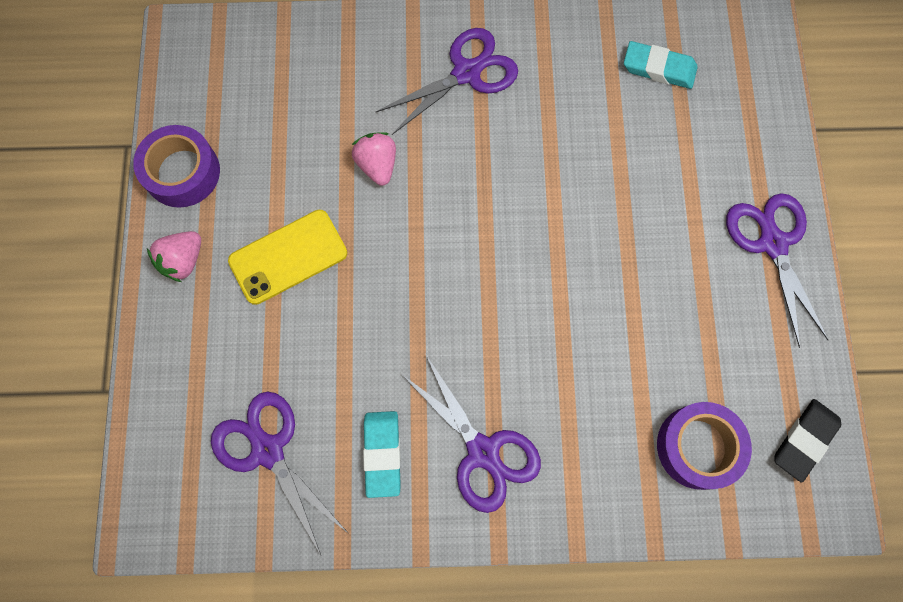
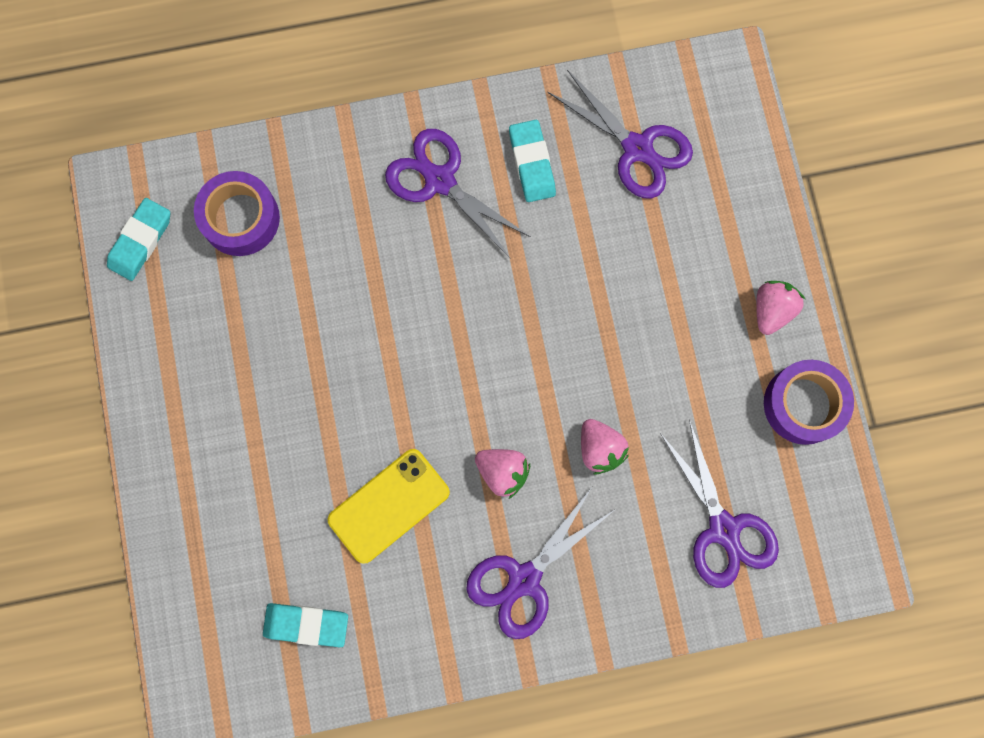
camera: 170 degrees right, 5 degrees up
(288, 257) = (667, 332): yellow phone -> yellow phone (389, 505)
(469, 160) = (502, 472): none -> pink strawberry
(772, 243) = (173, 433): purple scissors -> purple scissors (724, 529)
(804, 440) = (141, 241): black eraser -> turquoise eraser

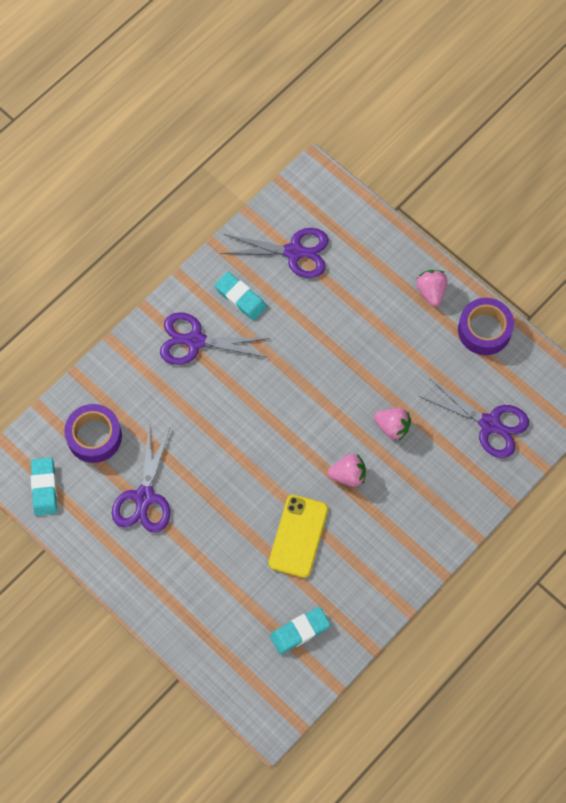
camera: 35 degrees left, 10 degrees down
(524, 579) = (402, 524): purple scissors -> purple scissors (144, 497)

